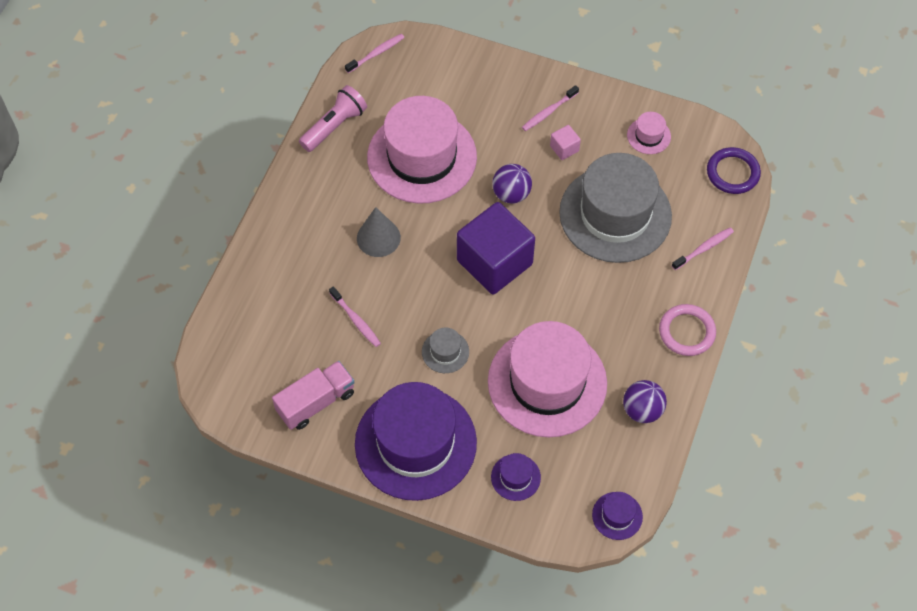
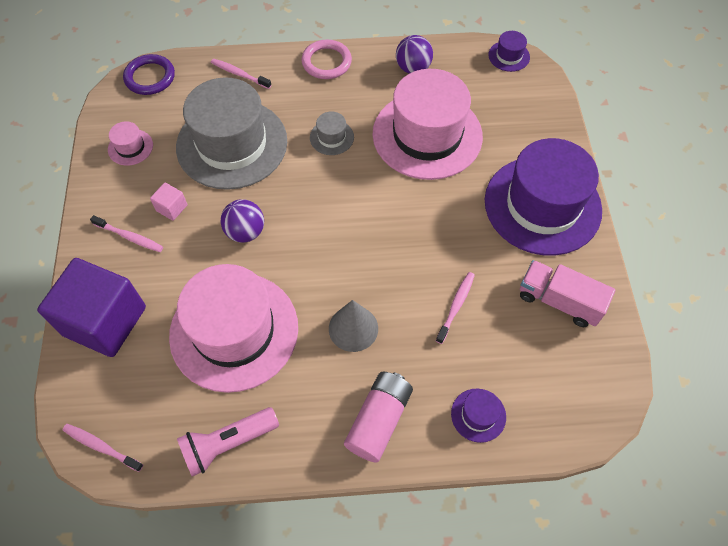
camera: 115 degrees left, 0 degrees up
(295, 224) = (378, 420): none -> pink battery
(334, 126) = (228, 443): pink flashlight -> pink flashlight turned 45 degrees counterclockwise
(445, 352) = (444, 218): grey hat -> grey hat (331, 137)
(494, 262) = (330, 216): purple cube -> purple cube (105, 321)
(515, 477) = (523, 126): purple hat -> purple hat (478, 415)

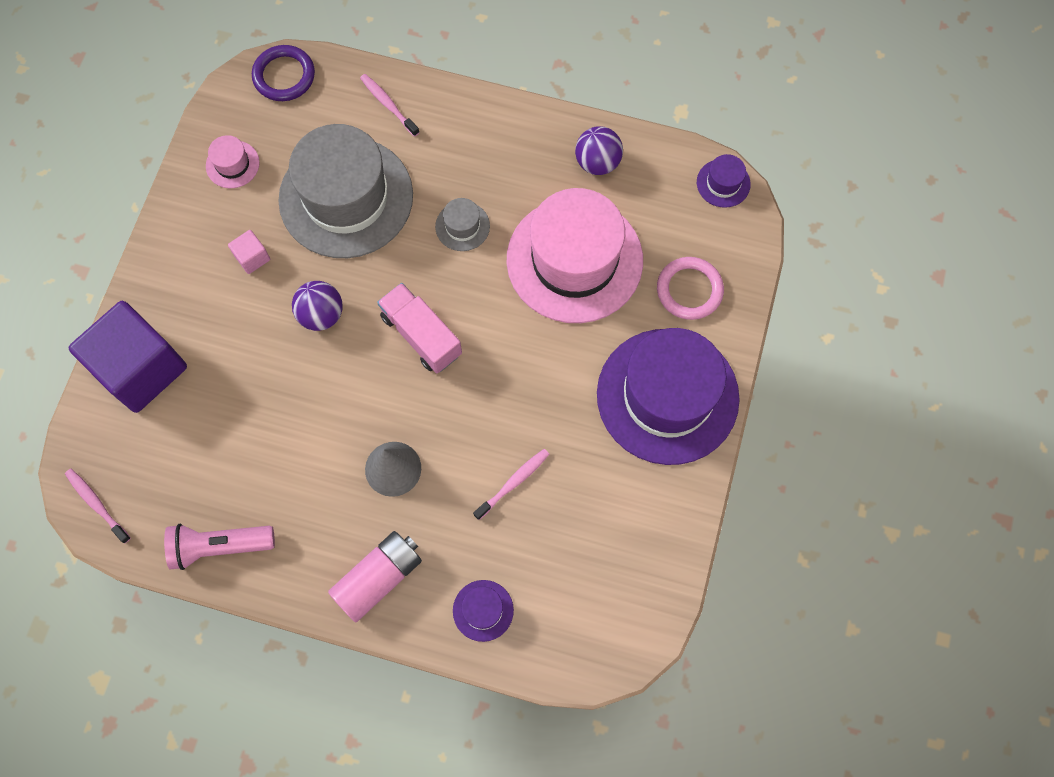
camera: 20 degrees right, 10 degrees up
(130, 237) = (196, 278): pink toothbrush -> none
(234, 331) = (268, 427): pink hat -> none
(326, 62) = (497, 120): pink ring -> pink ring (689, 290)
(559, 301) = (629, 517): pink truck -> pink truck (421, 335)

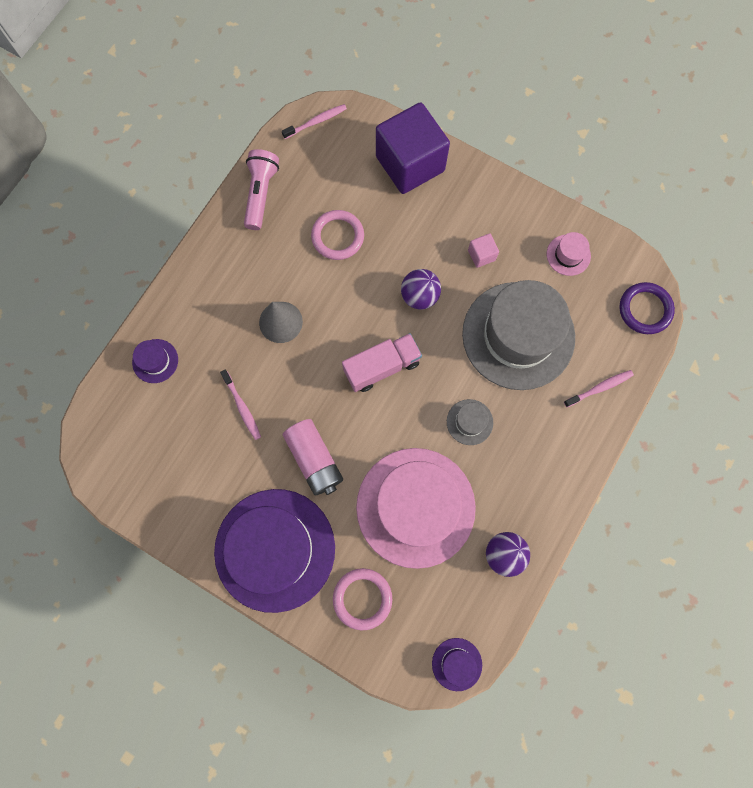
camera: 105 degrees right, 5 degrees up
(262, 431) = (337, 236): none -> pink ring
(378, 578) = (203, 294): pink battery -> pink battery (314, 459)

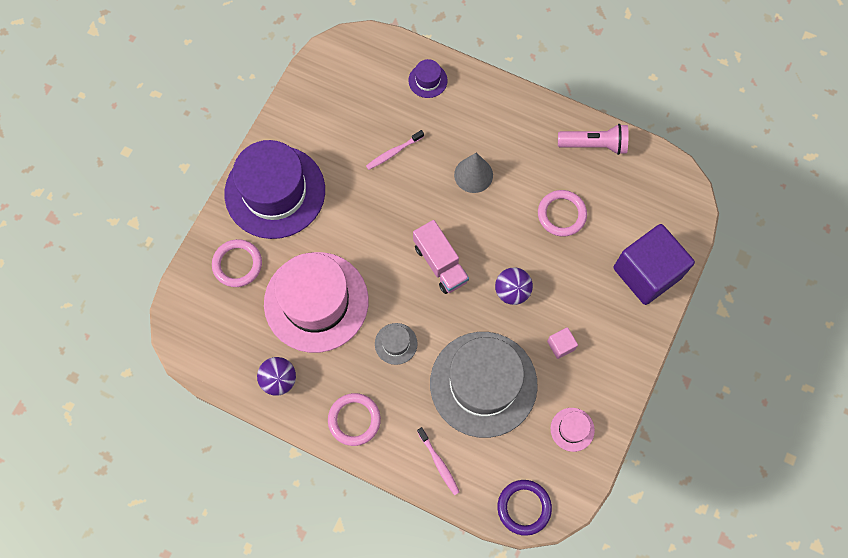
camera: 85 degrees right, 5 degrees down
(314, 459) = (352, 215): pink battery -> none
(316, 122) = (677, 184): pink toothbrush -> none
(457, 664) = (186, 345): purple hat -> none
(551, 472) = (354, 420): none -> pink ring

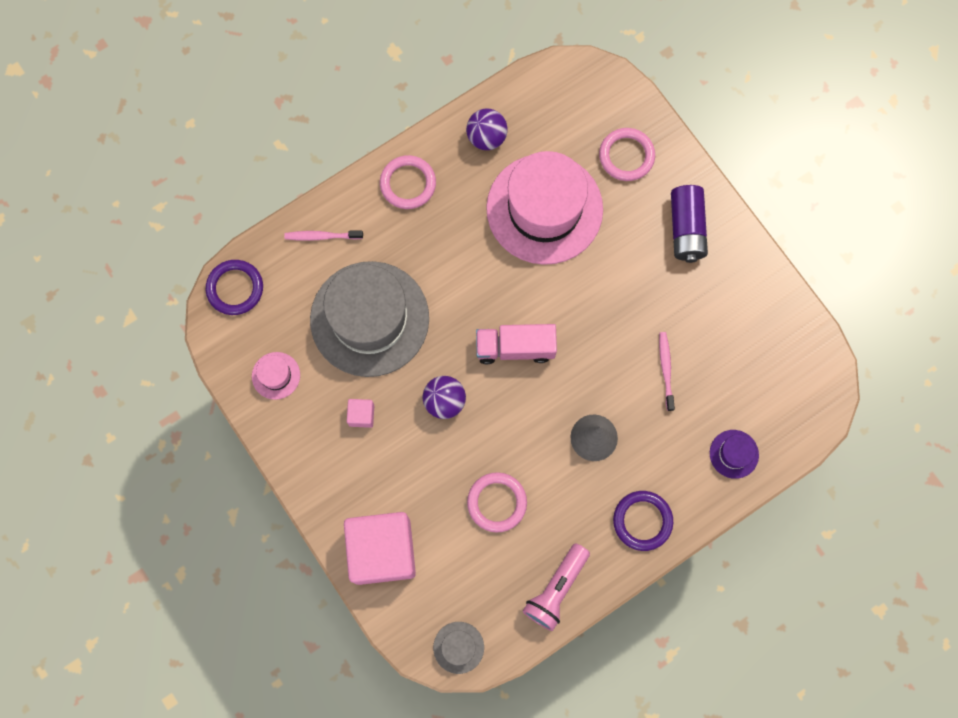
camera: 120 degrees right, 5 degrees up
(275, 192) = (686, 229): purple hat -> purple battery
(396, 343) = (458, 260): grey hat -> grey hat (458, 647)
(511, 114) = (642, 521): none -> purple ring
(647, 273) = (382, 551): purple cube -> pink cube

